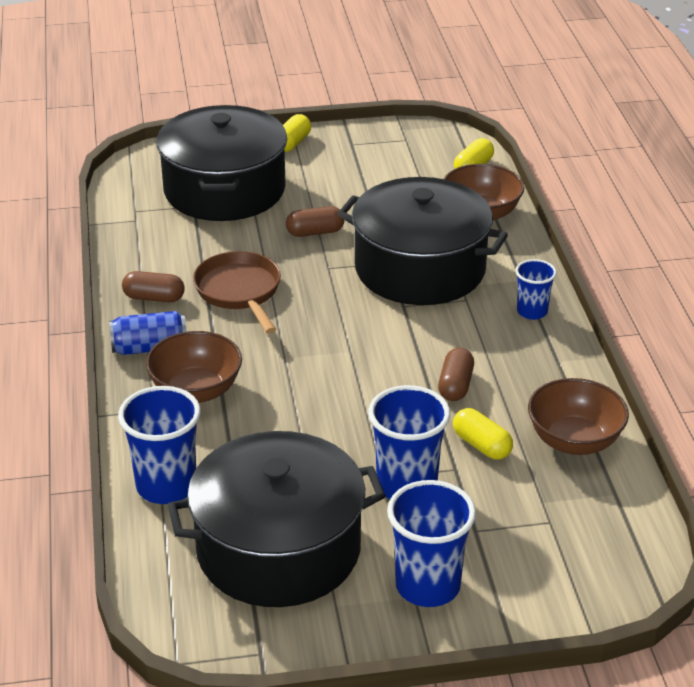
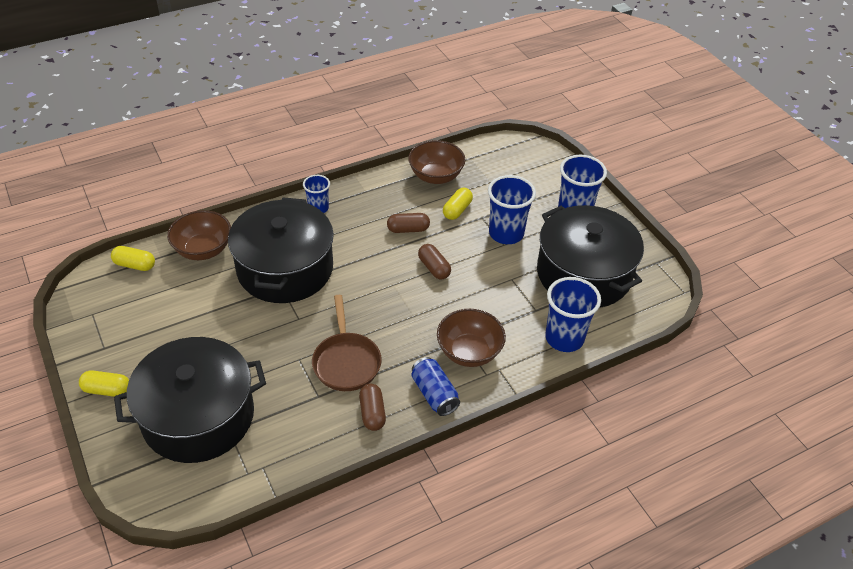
camera: 110 degrees left, 10 degrees up
(240, 291) = (346, 362): brown pan -> brown pan turned 60 degrees counterclockwise
(315, 232) = (252, 338): brown capsule -> brown capsule (434, 268)

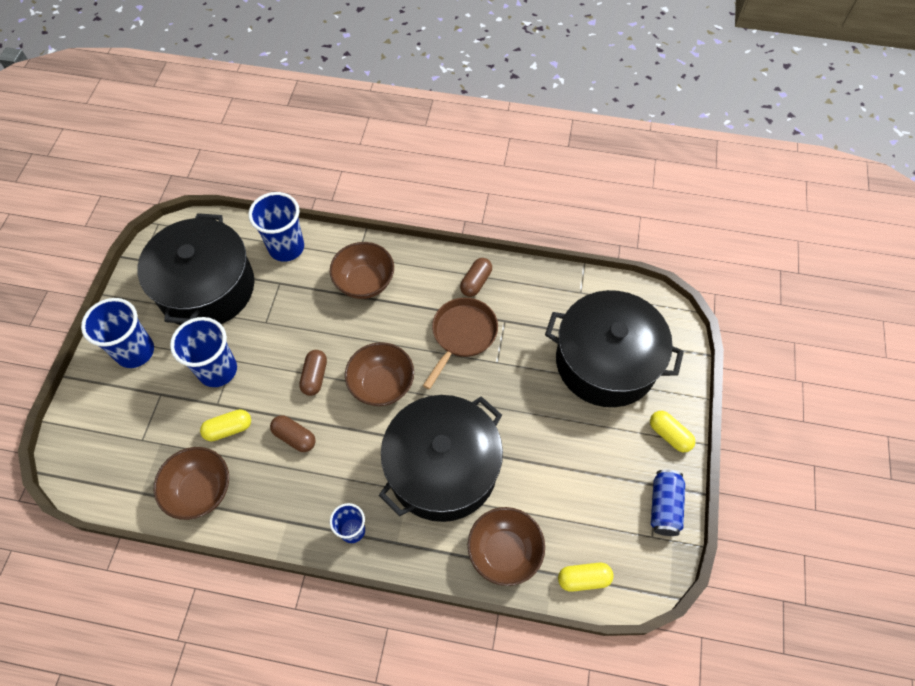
camera: 140 degrees left, 15 degrees up
(135, 265) = (583, 579): yellow capsule -> yellow capsule turned 60 degrees counterclockwise
(378, 291) = (382, 385): none -> brown bowl
(434, 394) = (420, 268): blue can -> blue can (664, 506)

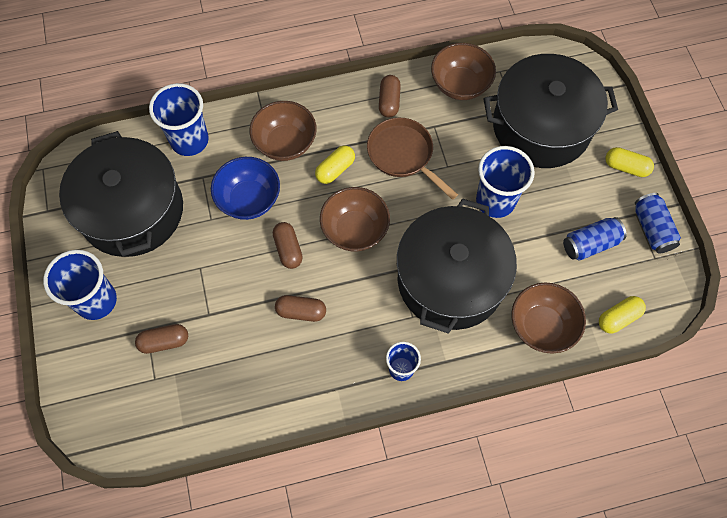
camera: 25 degrees left, 5 degrees up
(168, 411) = (164, 342): none -> brown capsule
(201, 491) = (240, 398): brown bowl -> brown bowl (460, 85)
(218, 370) = (190, 283): blue cup -> blue cup (495, 201)
(228, 429) = (234, 332): yellow capsule -> yellow capsule (335, 169)
(306, 319) = (249, 199): none -> blue bowl
(462, 335) = (403, 155): brown pan -> brown pan turned 45 degrees counterclockwise
(594, 494) = (590, 244): none -> blue can

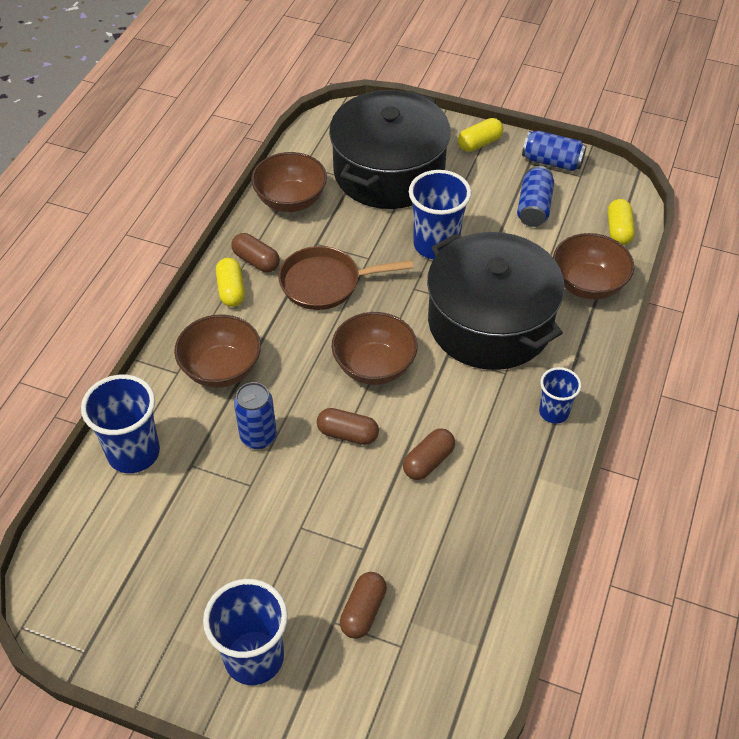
camera: 55 degrees left, 15 degrees down
(132, 210) = (170, 557): black pot -> none
(249, 199) = (258, 437): blue bowl -> blue can
(335, 169) = (291, 344): yellow capsule -> yellow capsule (231, 290)

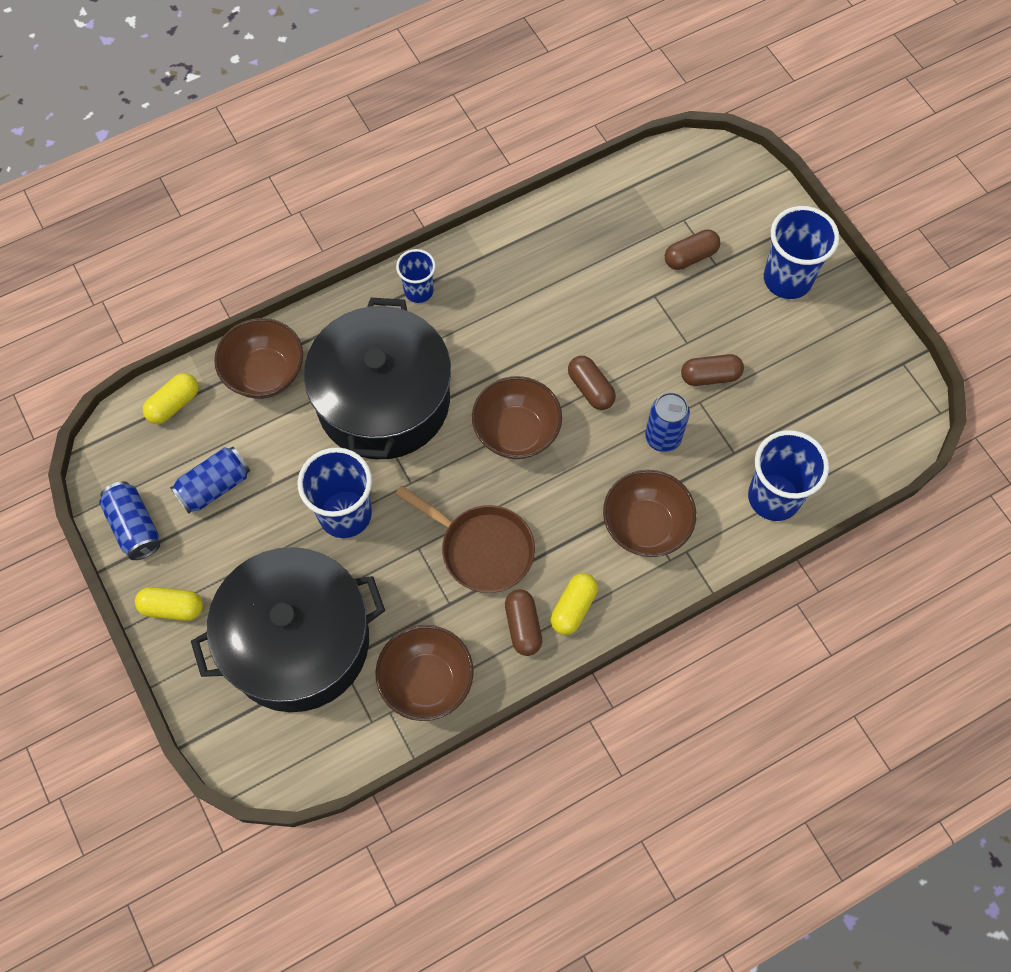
camera: 140 degrees left, 15 degrees up
(428, 461) = (550, 323): brown capsule -> brown capsule (710, 376)

